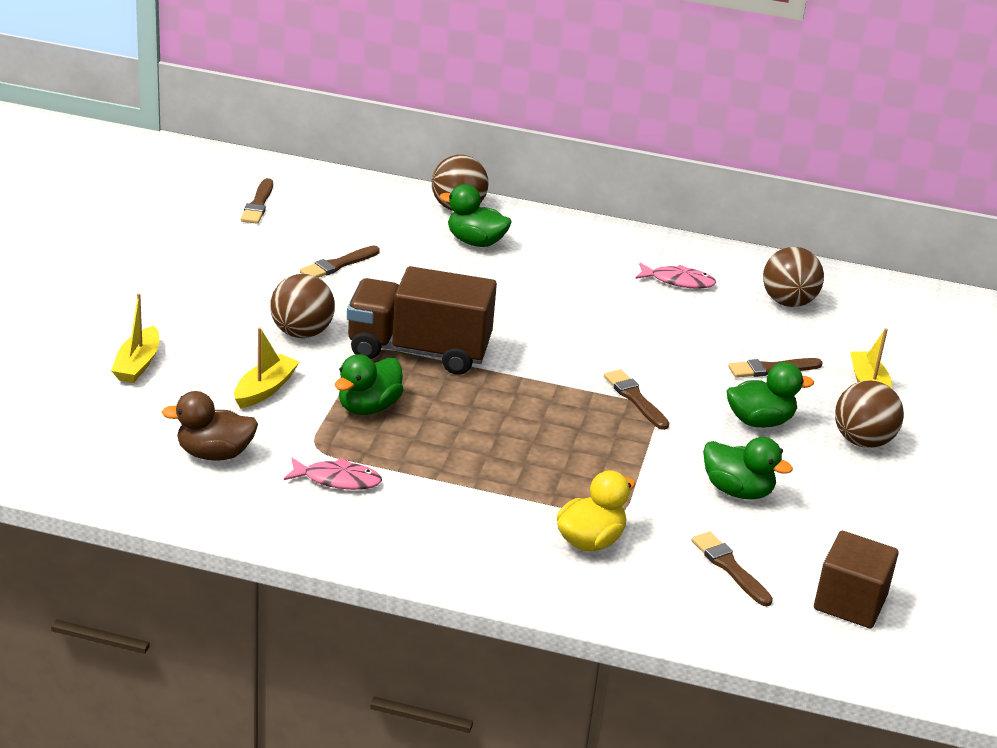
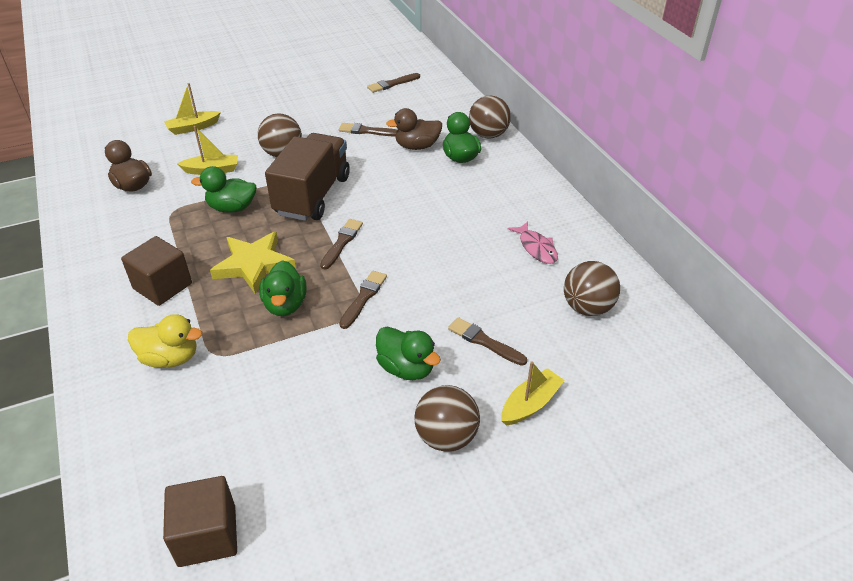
camera: 55 degrees right, 10 degrees up
(337, 480) = (146, 233): pink fish -> none
(416, 253) = (417, 146): none -> brown duck
(418, 351) = (312, 195): brown truck -> brown truck turned 45 degrees clockwise
(459, 504) = (162, 286): none -> brown cube
(498, 435) = (254, 265): none -> yellow star
(729, 567) = (196, 441): brown brush -> brown brush (342, 242)
(737, 491) = (301, 399): green duck -> green duck (285, 305)

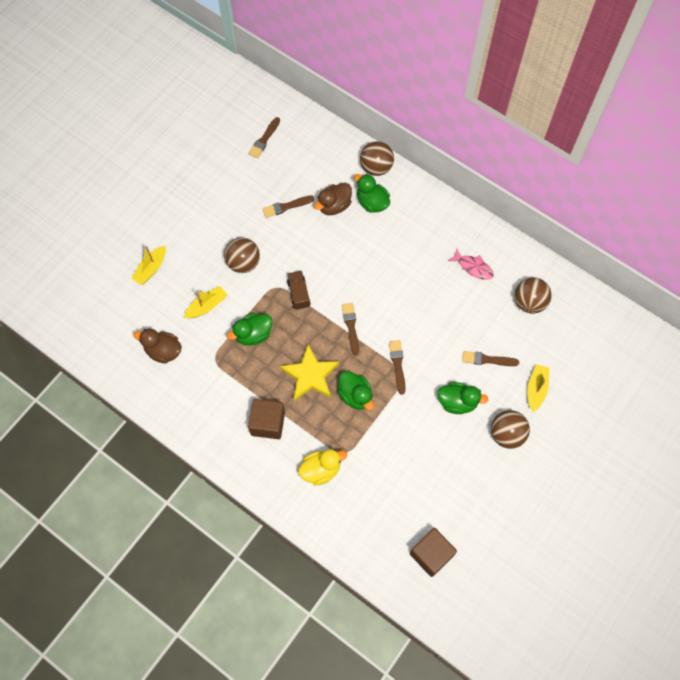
camera: 30 degrees left, 25 degrees up
(312, 195) = (299, 294): brown truck -> brown truck, size x0.48

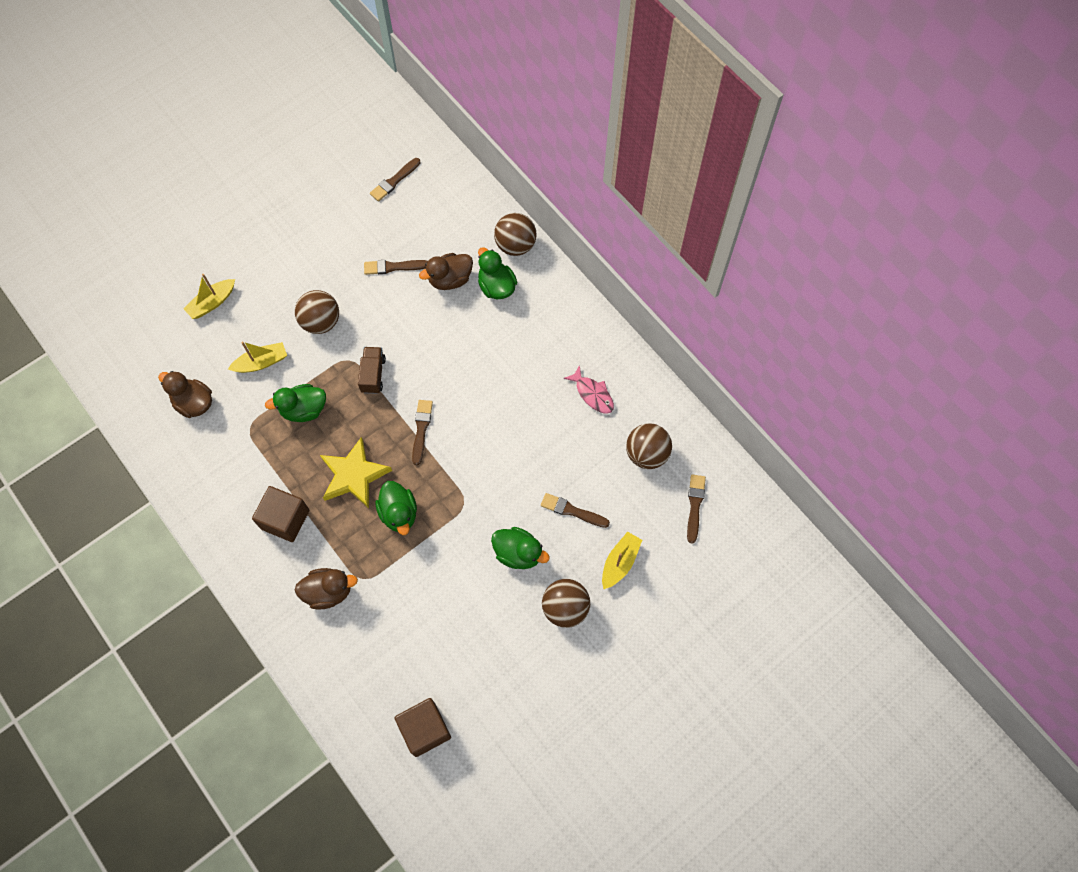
camera: 15 degrees right, 0 degrees up
(321, 470) = (328, 592): yellow duck -> brown duck
(397, 364) = (461, 489): brown brush -> brown brush (695, 505)

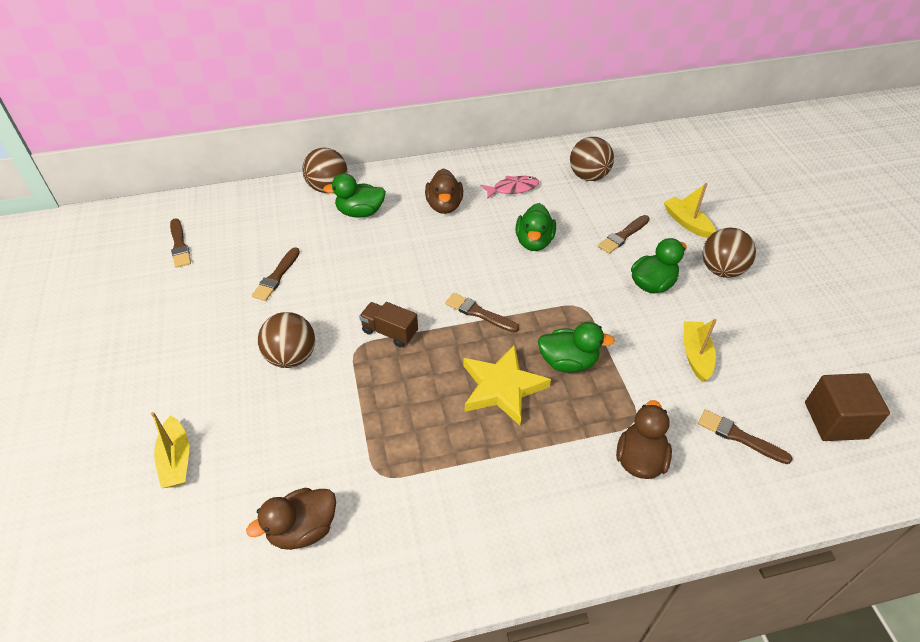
camera: 65 degrees left, 20 degrees down
(261, 362) = (300, 432): yellow boat -> yellow boat (695, 355)
(285, 519) = (526, 475): brown cube -> none
(304, 410) = (391, 409): green duck -> green duck (534, 242)
(450, 279) = (326, 240): brown duck -> brown duck (444, 206)
(695, 505) = (649, 166): brown brush -> brown brush (739, 437)

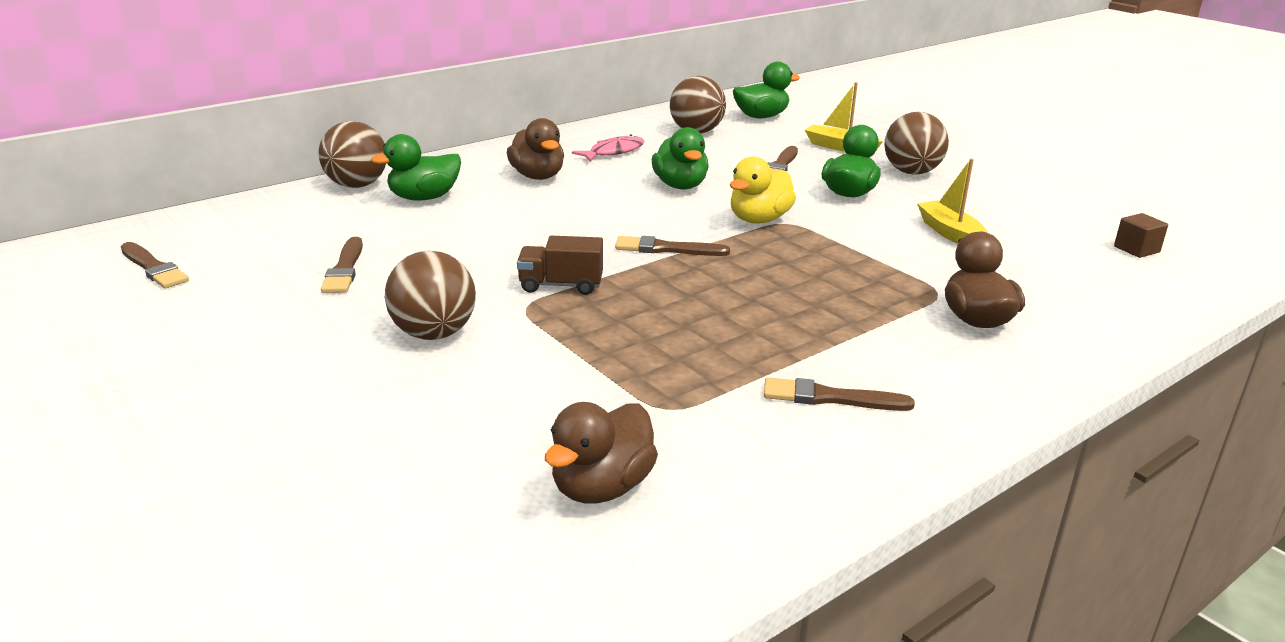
camera: 25 degrees left, 20 degrees down
(176, 460) = (325, 472): yellow boat -> none
(502, 387) = (756, 300): yellow star -> none
(563, 298) = (759, 220): none -> yellow duck
(568, 362) = (815, 265): green duck -> green duck (761, 117)
(739, 437) = (1059, 280): brown brush -> brown brush (830, 398)
(835, 420) = (1136, 249): brown cube -> brown cube, size x0.54

